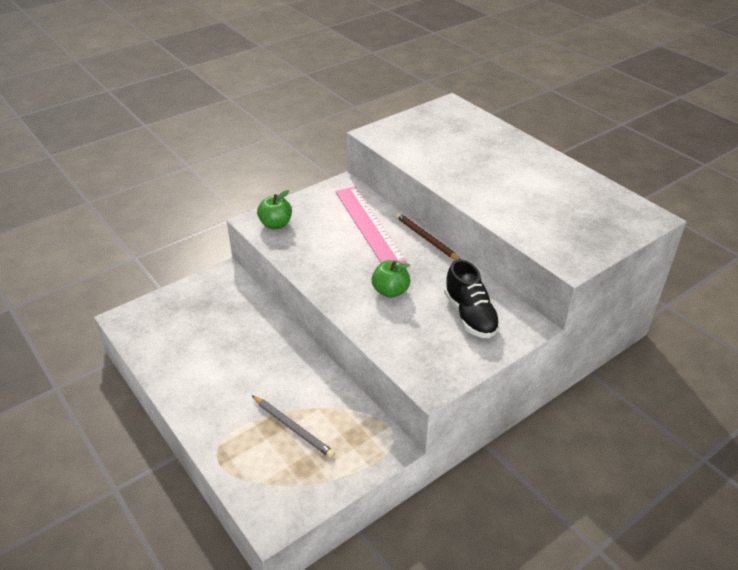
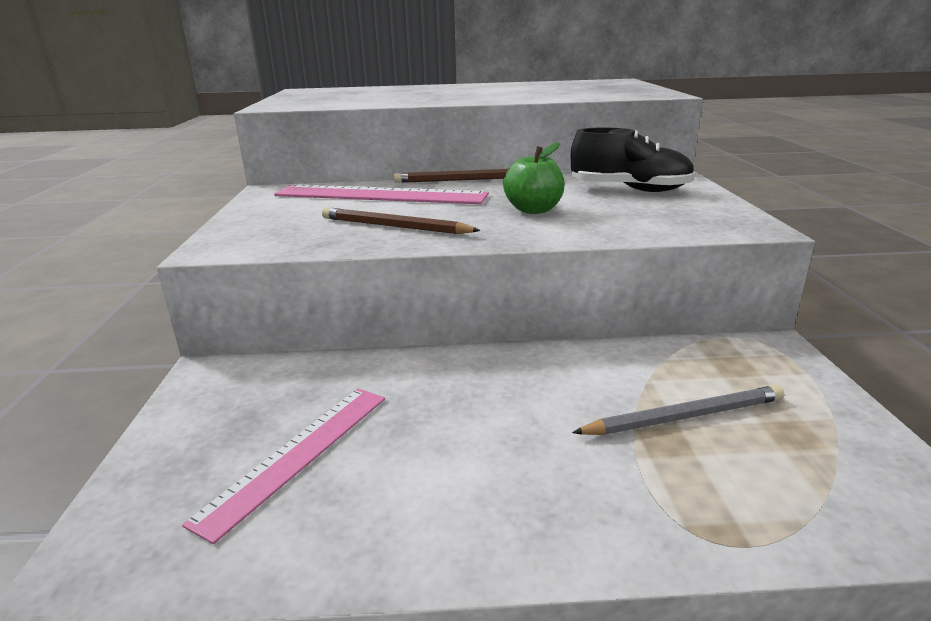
camera: 55 degrees left, 15 degrees down
(194, 329) = (298, 454): none -> pink ruler
(276, 224) = (259, 237): green apple -> none
(322, 256) = (394, 226): none -> brown pencil

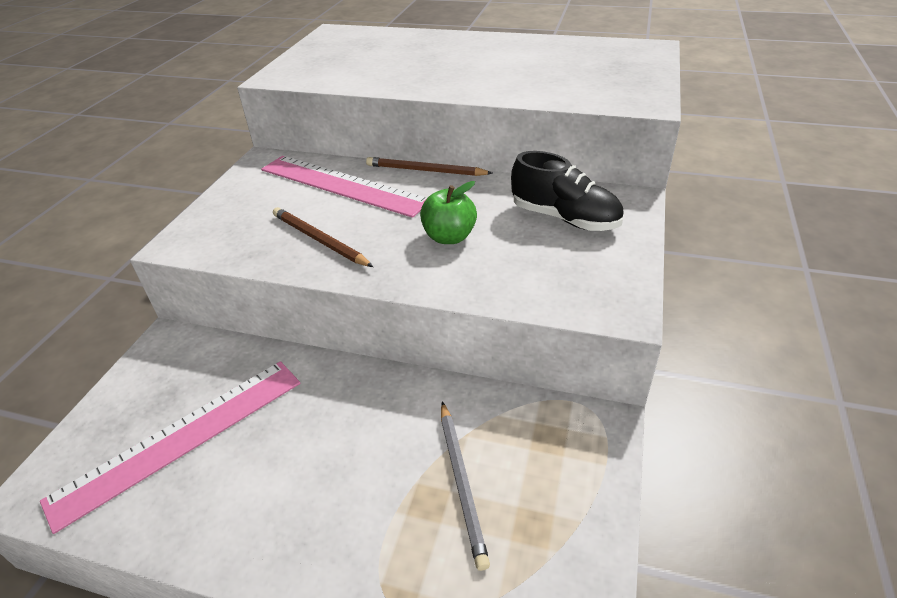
camera: 20 degrees right, 15 degrees up
(298, 454) = (181, 438): pink ruler -> pink ruler, size x1.50
(684, 416) = (462, 482): grey pencil -> grey pencil turned 75 degrees clockwise

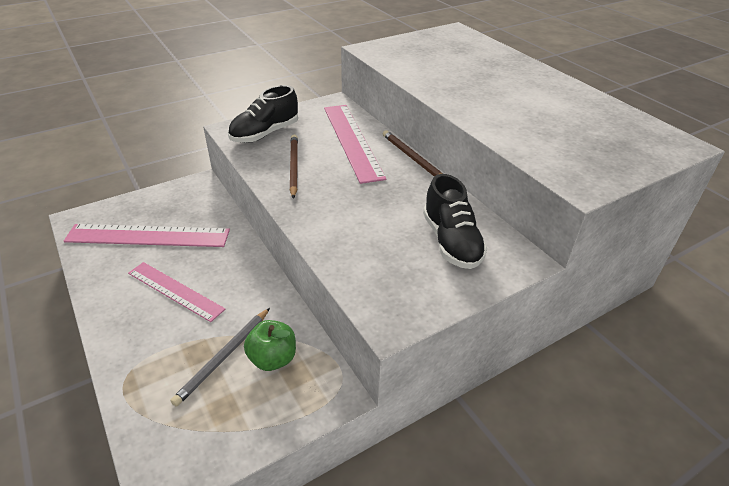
camera: 40 degrees right, 0 degrees up
(231, 227) = (265, 134): none -> black shoe
(309, 466) = (175, 291): none -> pink ruler
(449, 237) = (362, 208): green apple -> green apple (273, 358)

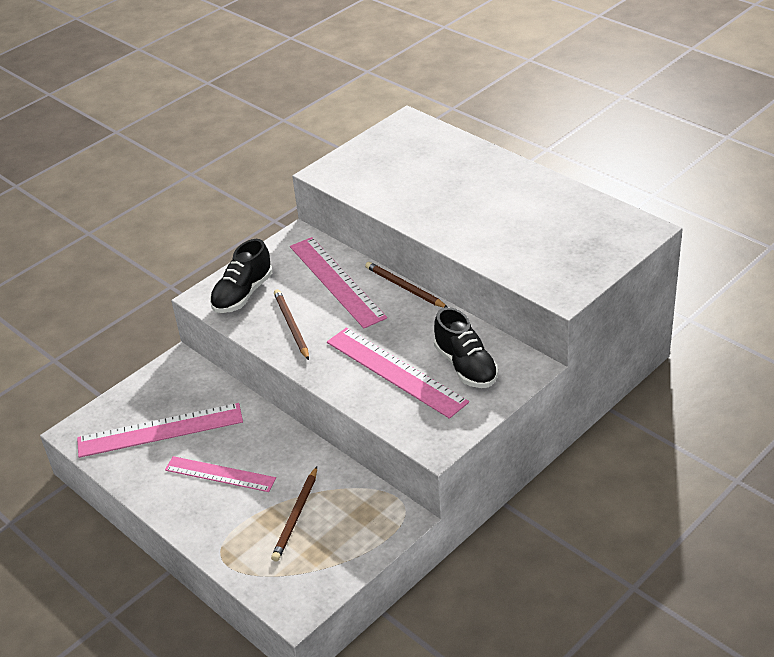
camera: 10 degrees left, 0 degrees up
(224, 357) = (296, 516): grey pencil -> brown pencil
(273, 358) = (339, 506): green apple -> none
(375, 230) = (395, 372): none -> pink ruler

